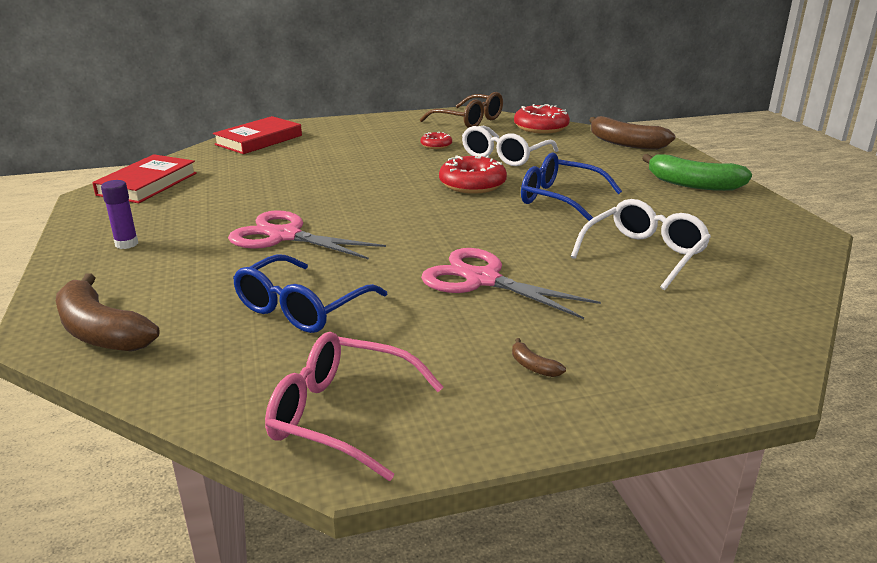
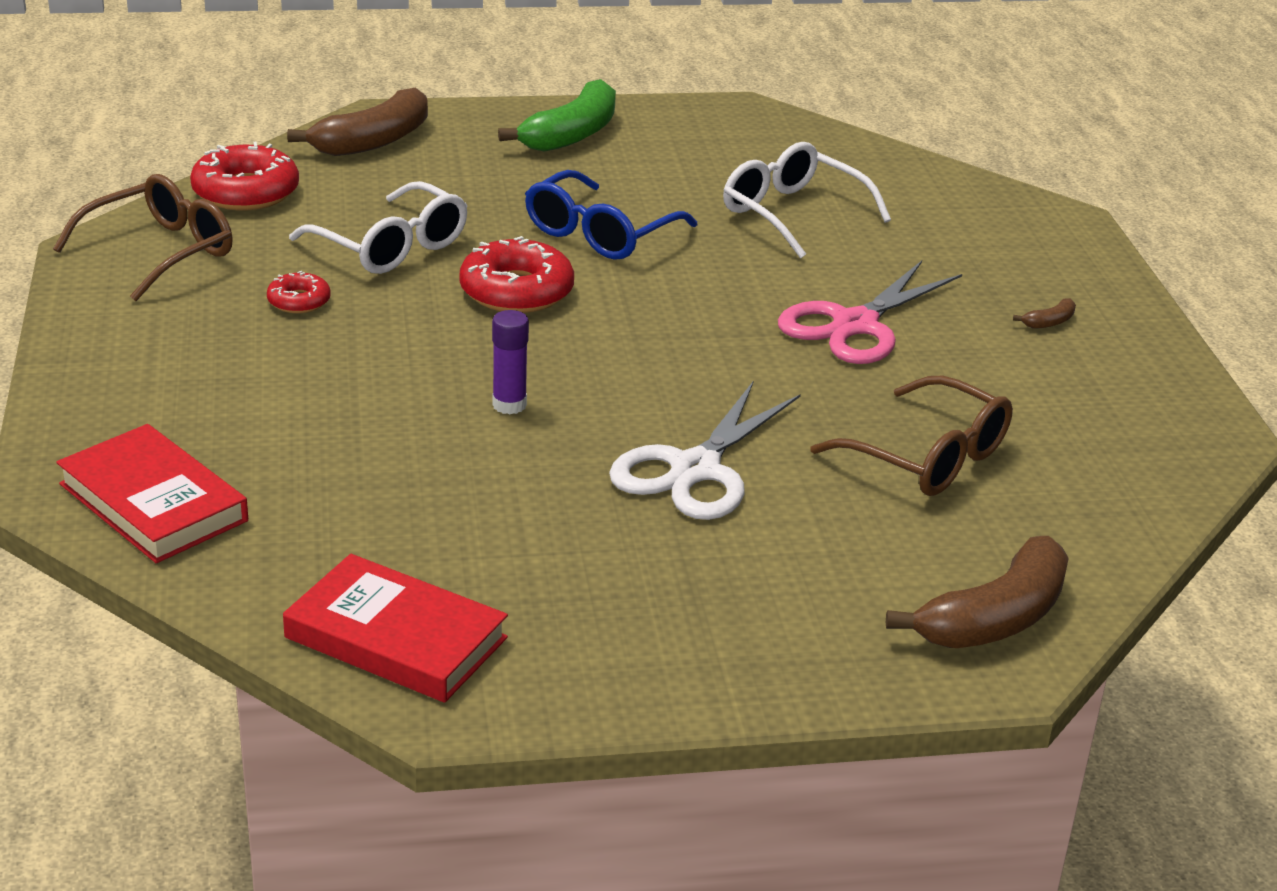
camera: 85 degrees left, 5 degrees up
(126, 244) = (702, 630): purple glue stick -> purple glue stick (509, 405)
(284, 236) = (695, 470): pink scissors -> white scissors
(302, 307) = (927, 457): blue glasses -> brown glasses
(342, 415) = (1150, 436): pink glasses -> none

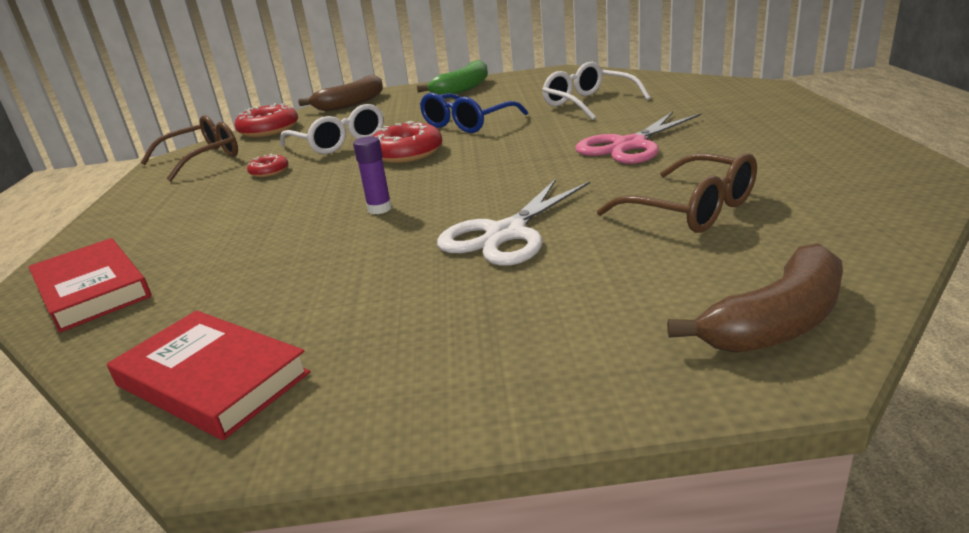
camera: 10 degrees right, 5 degrees down
(1049, 322) = (768, 130): brown banana -> none

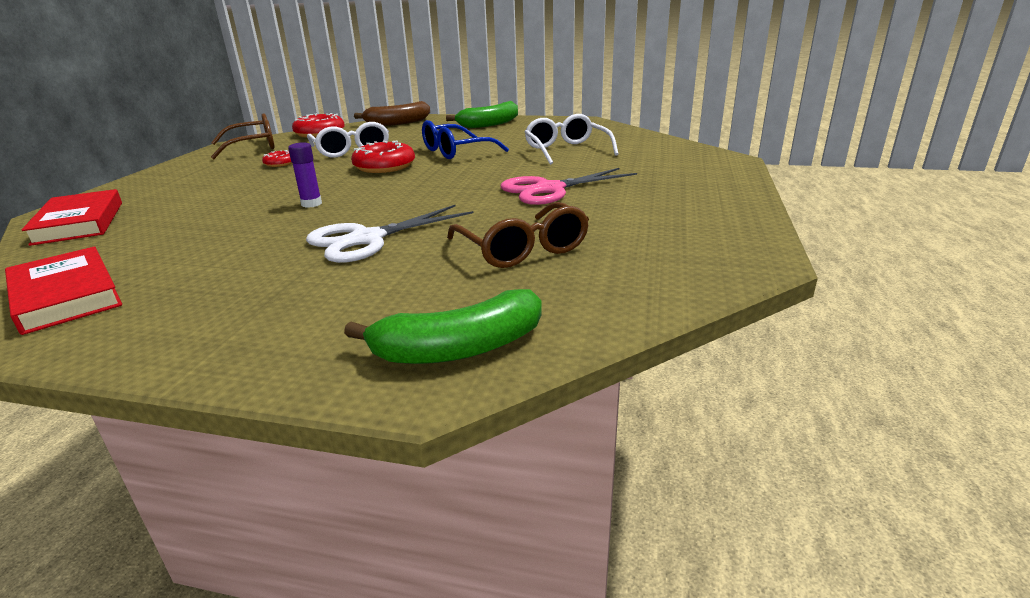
camera: 15 degrees right, 0 degrees up
(776, 322) = (459, 348): brown banana -> green banana

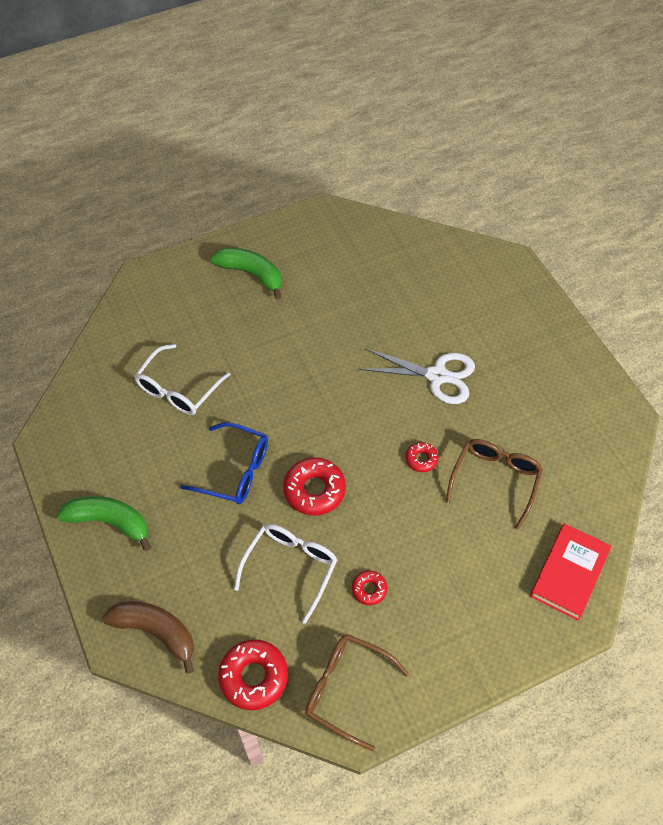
camera: 130 degrees left, 30 degrees up
(66, 295) = (601, 445): red book -> none
(311, 204) = (421, 459): purple glue stick -> red donut
(459, 348) = (484, 266): green banana -> green banana (251, 274)
(522, 249) = (387, 300): brown glasses -> brown glasses (495, 481)
(549, 189) = (287, 342): pink scissors -> none

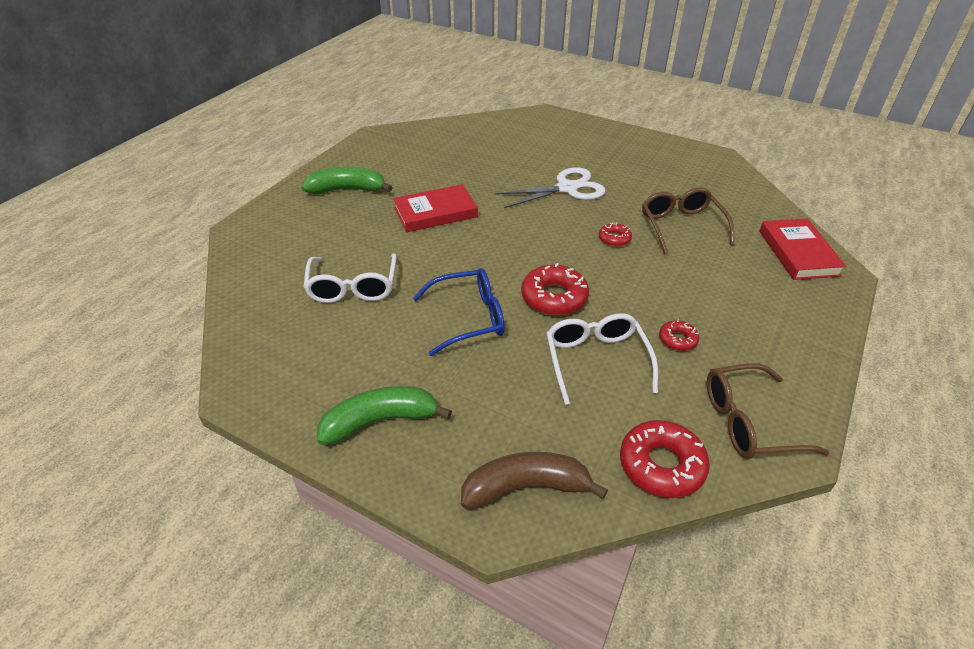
camera: 35 degrees left, 15 degrees down
(300, 342) = (435, 212): none -> red book

